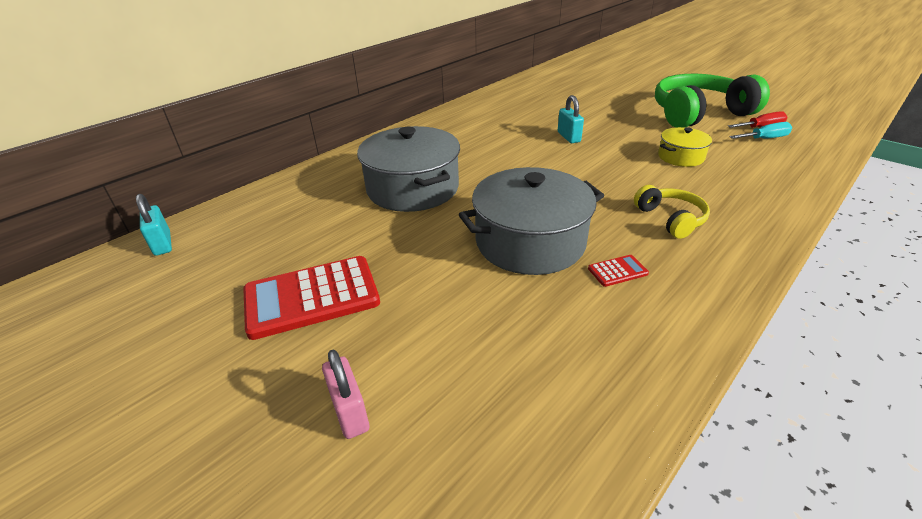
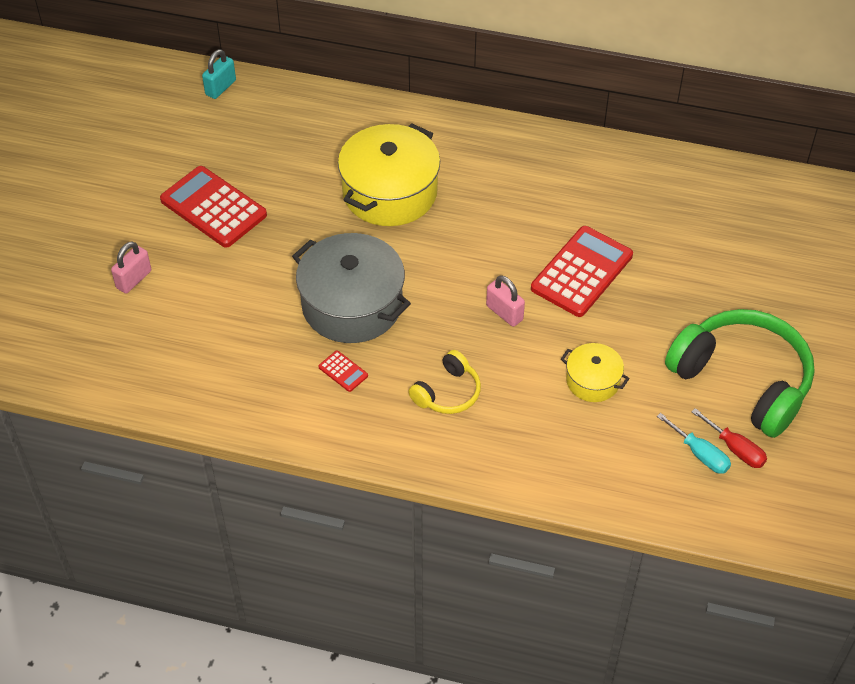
camera: 60 degrees right, 15 degrees up
(413, 188) = (390, 192): grey pot -> yellow pot
(568, 137) = (581, 272): turquoise padlock -> red calculator
(590, 173) = (504, 313): none -> pink padlock

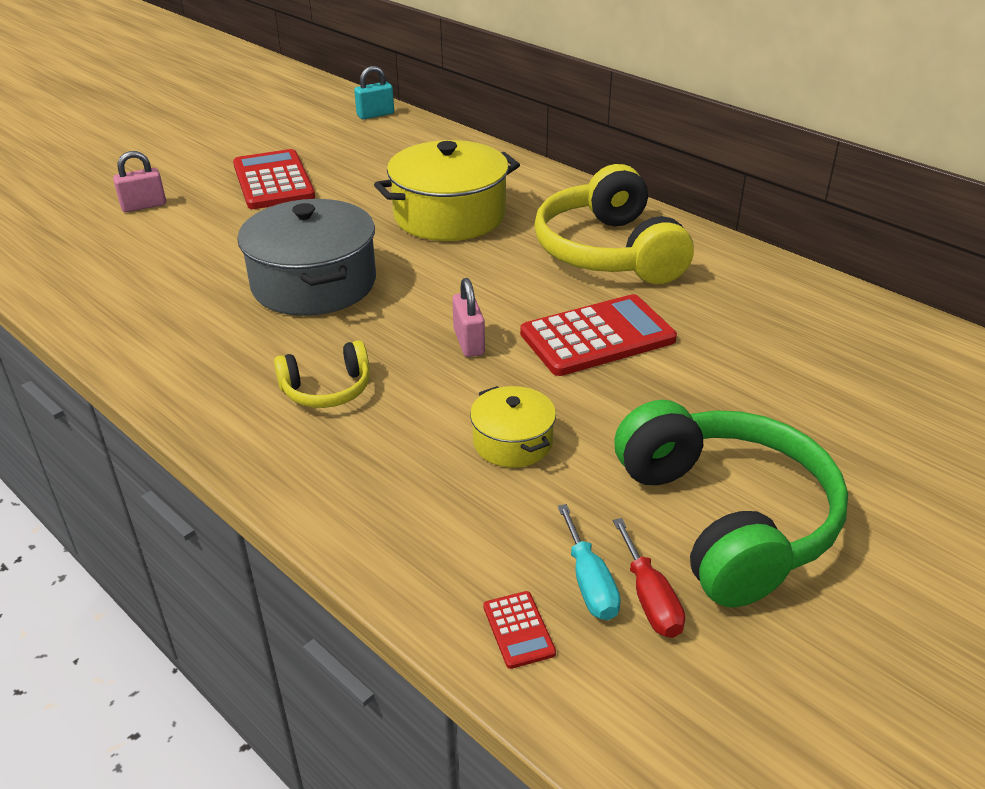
camera: 30 degrees right, 15 degrees down
(343, 371) = (240, 332): red calculator -> red calculator (518, 630)
(533, 185) = (609, 252): none -> yellow headphones

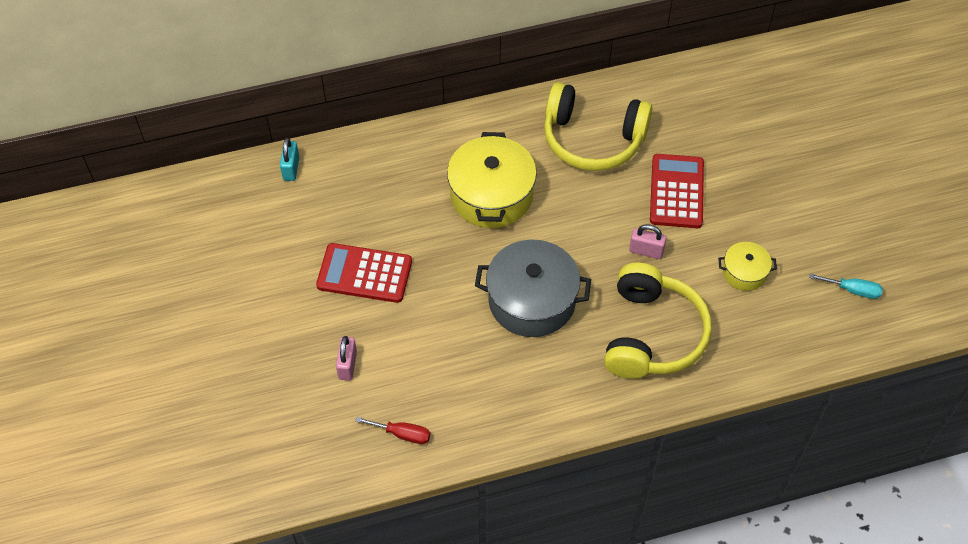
camera: 60 degrees left, 20 degrees up
(327, 389) = (652, 334): yellow headphones -> yellow headphones, size x2.02
(518, 630) = (866, 328): red calculator -> none
(650, 598) = (872, 274): red screwdriver -> red screwdriver (402, 434)
(726, 519) = (841, 221): green headphones -> none

